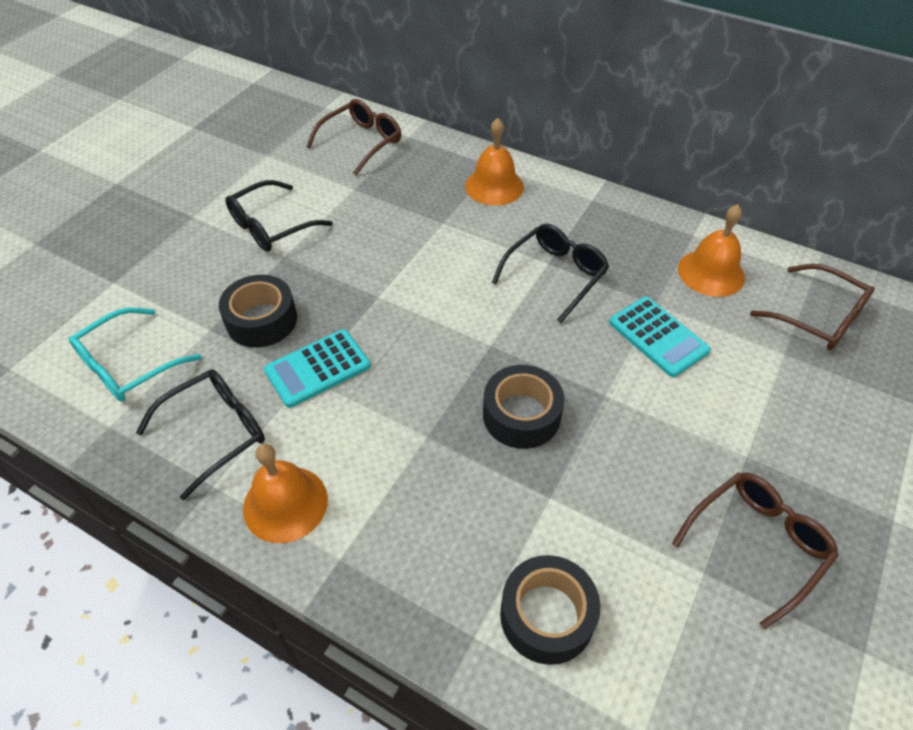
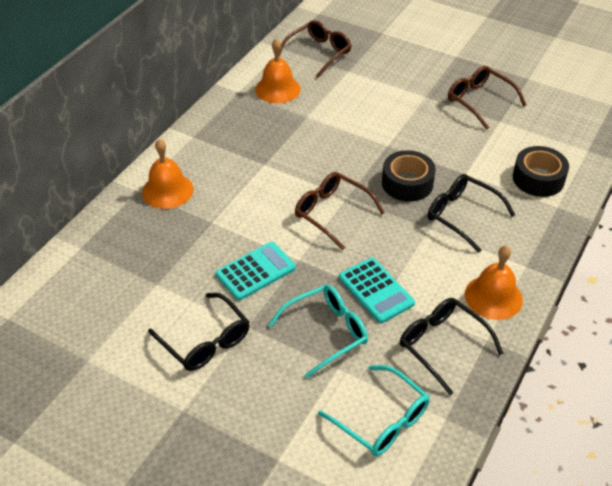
camera: 90 degrees left, 5 degrees down
(261, 320) = (326, 332): black tape -> turquoise glasses
(362, 142) = (82, 282): brown glasses -> brown glasses (332, 213)
(555, 275) = (278, 161): black glasses -> black glasses (462, 215)
(658, 337) = (337, 118): turquoise calculator -> turquoise calculator (255, 271)

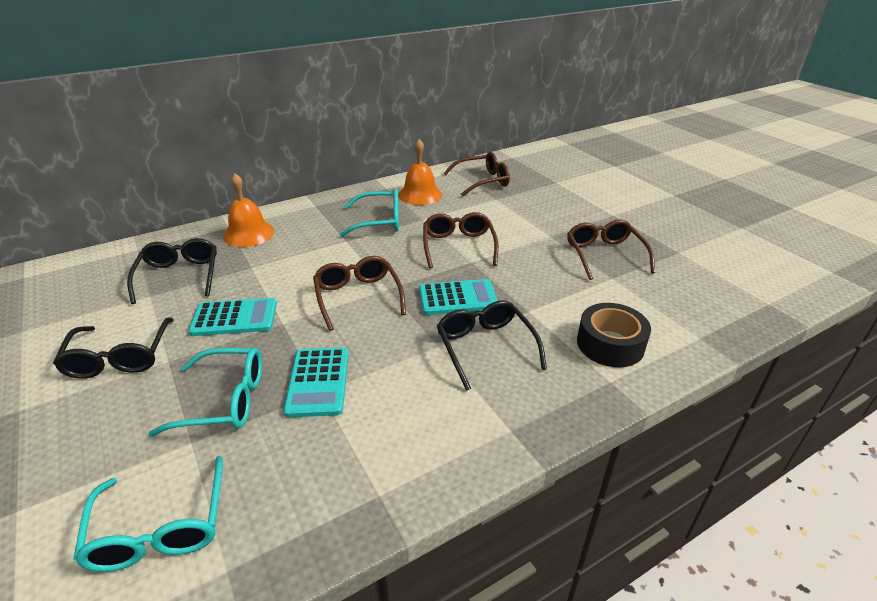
camera: 30 degrees right, 10 degrees down
(272, 132) = (379, 221): none -> turquoise glasses
(363, 134) = (458, 246): none -> brown glasses
(407, 183) = (457, 298): black tape -> turquoise calculator
(442, 345) = (321, 474): black glasses -> black glasses (179, 276)
(493, 297) = (437, 447): orange bell -> none

